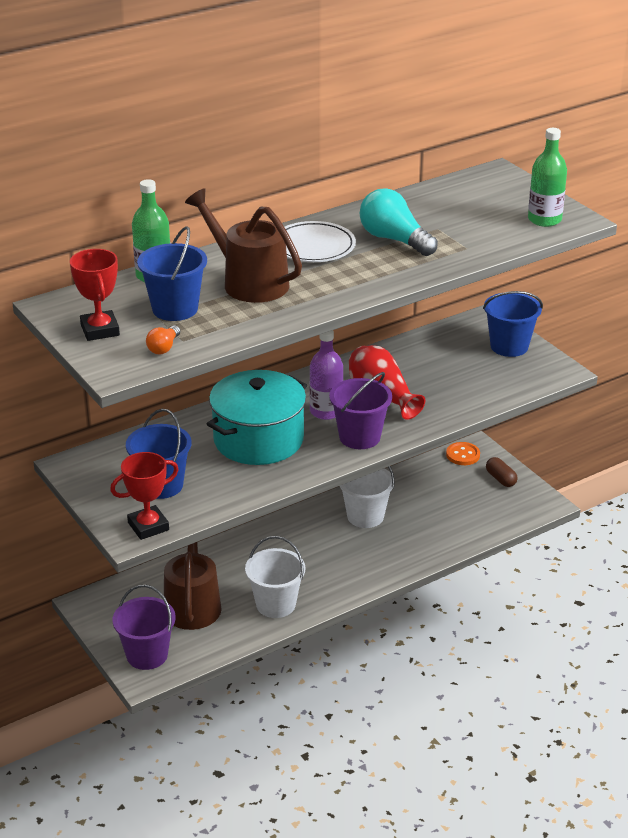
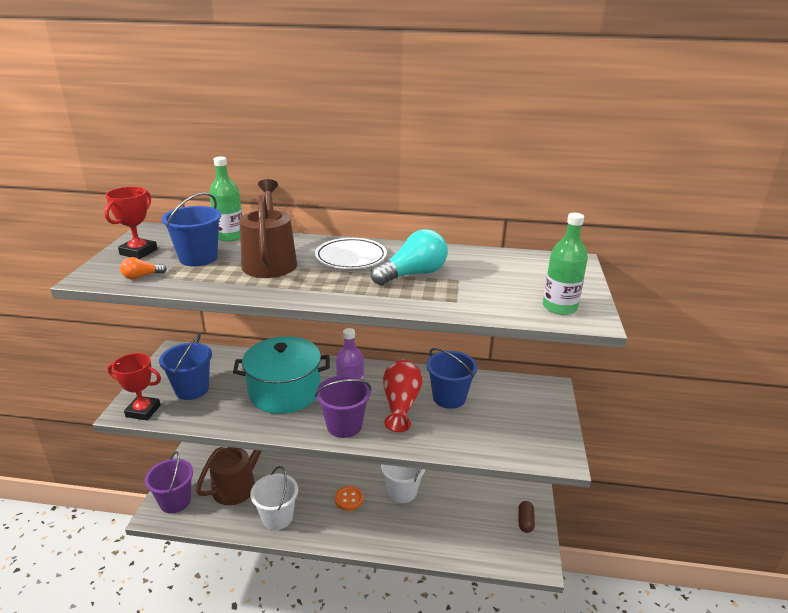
camera: 40 degrees right, 5 degrees down
(394, 240) = (413, 274): turquoise light bulb -> turquoise light bulb turned 60 degrees clockwise
(463, 455) = (517, 487): orange button -> orange button (349, 499)
(509, 346) = (542, 417): blue bucket -> blue bucket (449, 398)

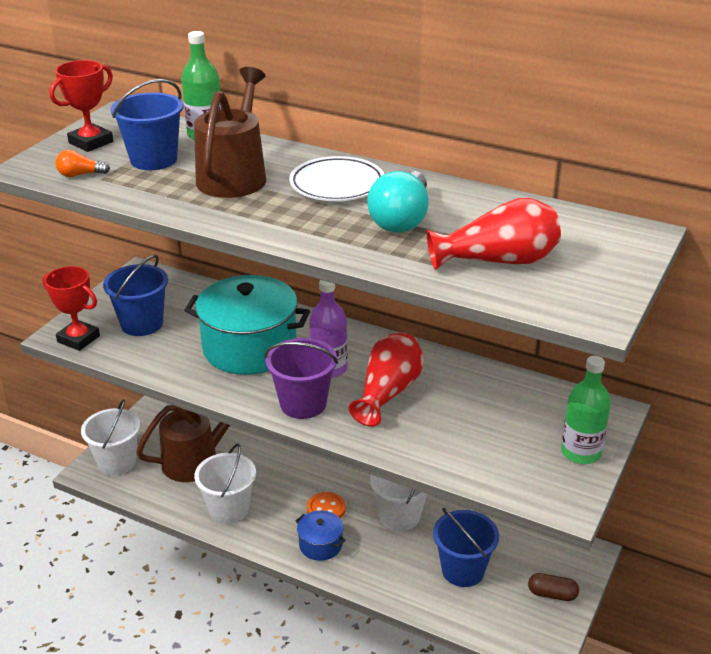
camera: 20 degrees right, 5 degrees up
(175, 501) = (117, 462): purple bucket -> white bucket
(356, 527) = (320, 545): none -> blue pot
(413, 274) = (401, 219): turquoise light bulb -> turquoise light bulb turned 120 degrees clockwise
(449, 398) = (457, 397): blue bucket -> blue bucket (463, 570)
(499, 292) = (498, 261): none -> red vase
(525, 521) = (552, 594): brown capsule -> brown capsule turned 75 degrees clockwise
(559, 307) = (565, 294): green bottle -> green bottle (581, 452)

